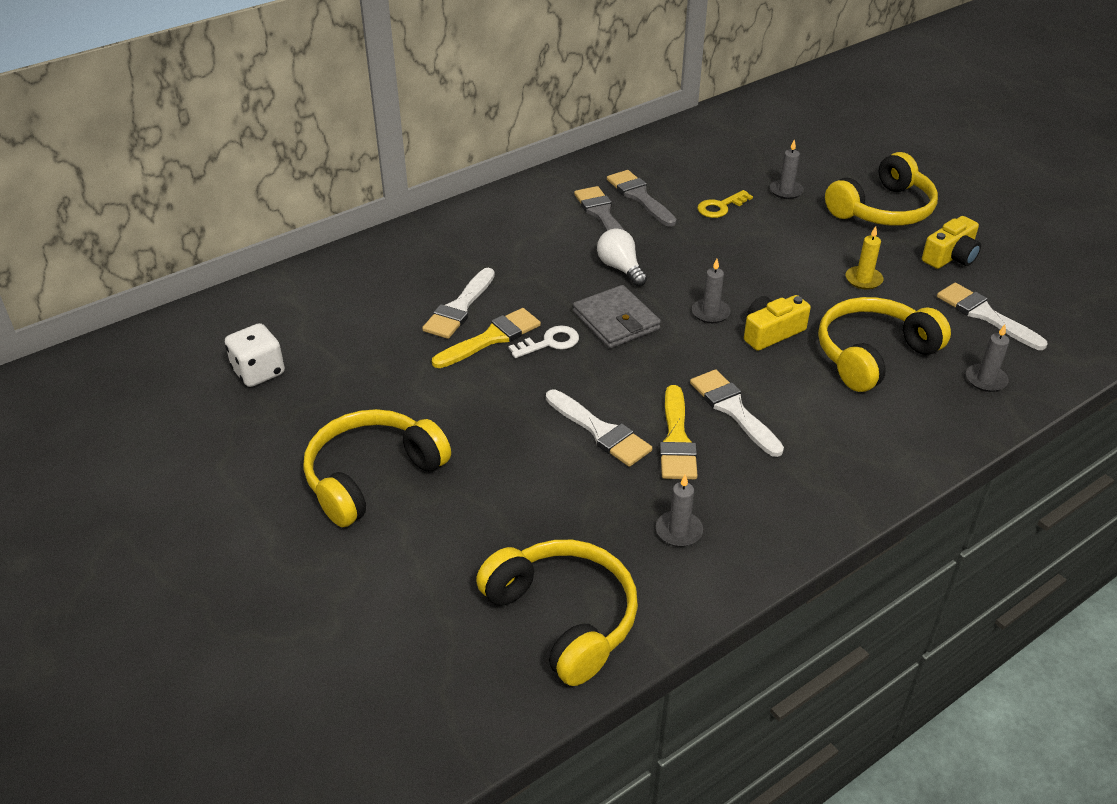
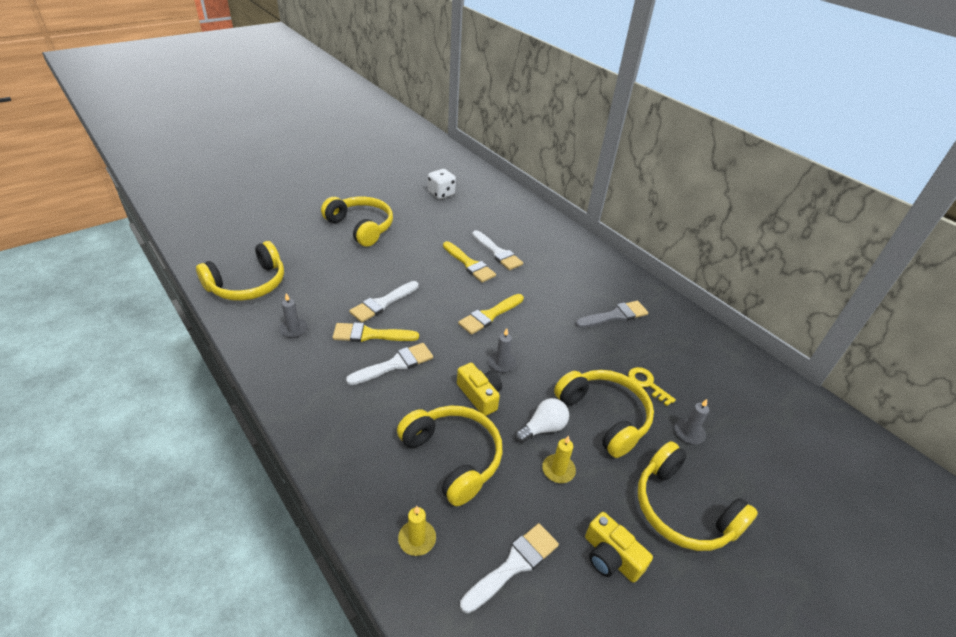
camera: 85 degrees right, 0 degrees up
(459, 308) = (497, 253): white brush -> white brush turned 150 degrees counterclockwise
(550, 343) = (465, 286): white key -> none
(616, 321) = (489, 315): grey wallet -> yellow brush
(620, 268) = (549, 321): white light bulb -> white light bulb (543, 428)
(639, 197) = (646, 337): grey brush -> none
(778, 242) = (604, 416): none -> yellow headphones
(986, 380) = (417, 539): grey candle -> yellow candle

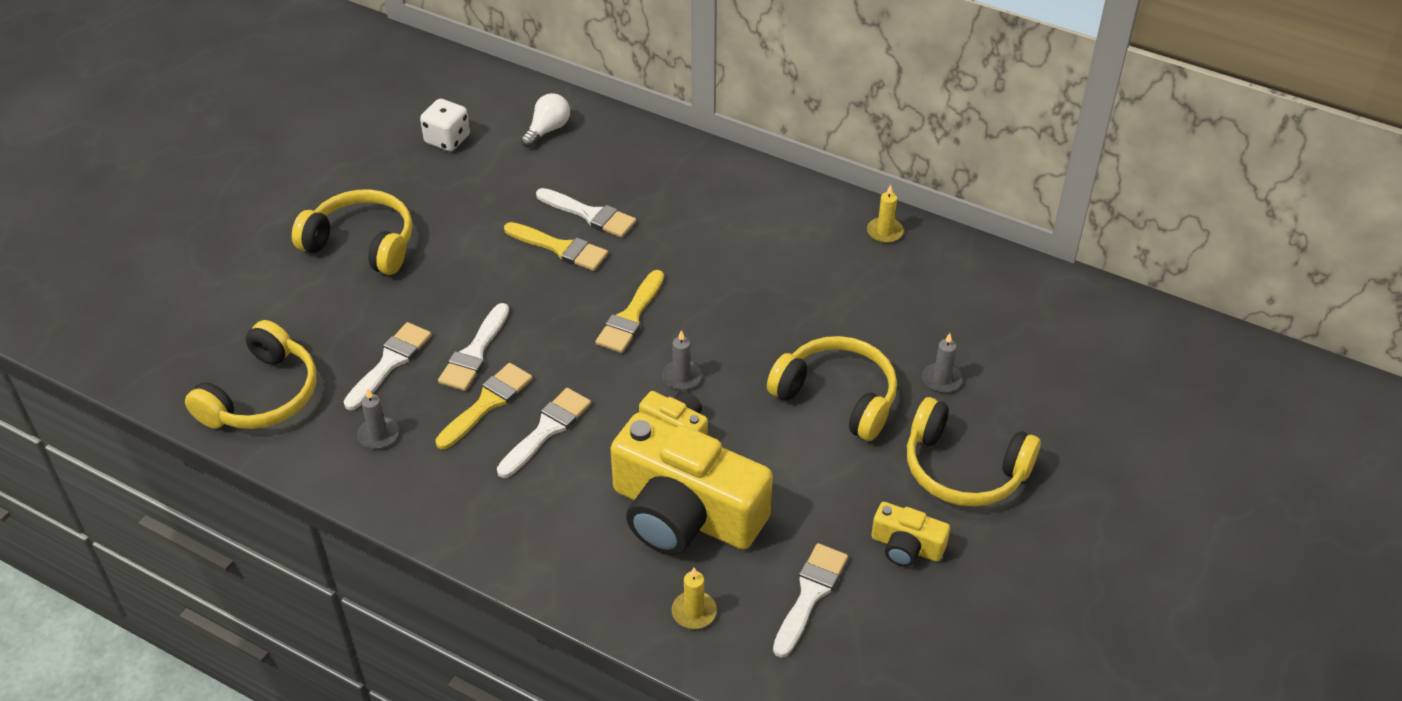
camera: 20 degrees left, 5 degrees up
(330, 291) = (390, 362): none -> white brush
(370, 334) = (487, 403): yellow brush -> yellow brush turned 150 degrees clockwise
(453, 457) = (685, 513): yellow headphones -> yellow camera
(543, 428) = (772, 439): white light bulb -> white light bulb (547, 130)
(558, 470) = (811, 480): yellow candle -> yellow candle (884, 232)
(615, 315) = (795, 255): grey brush -> none
(647, 384) = (871, 336): yellow key -> none

